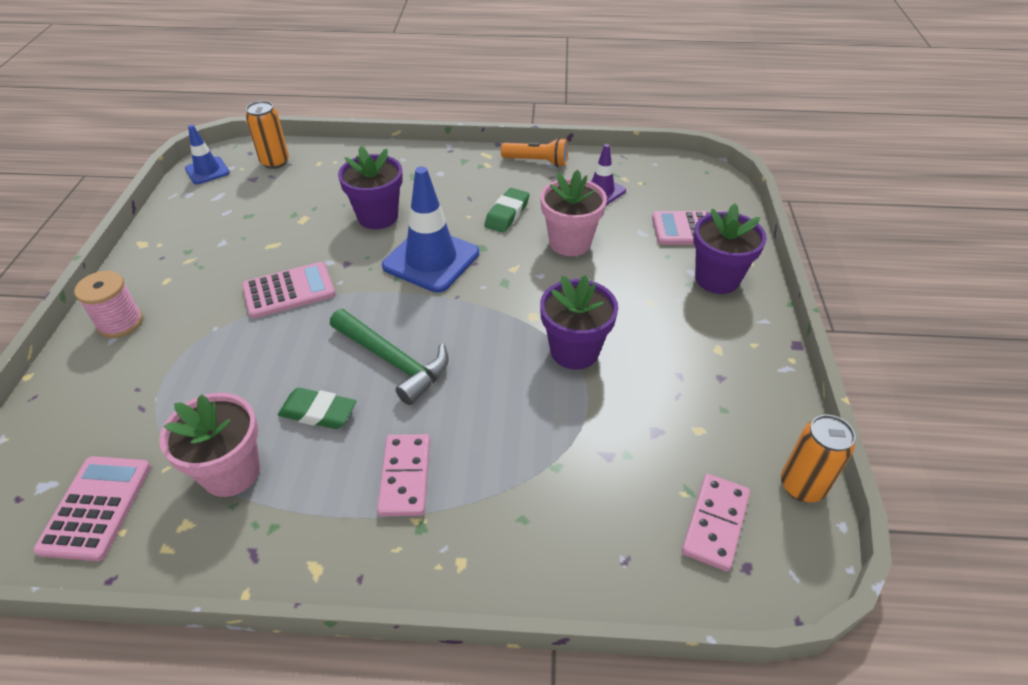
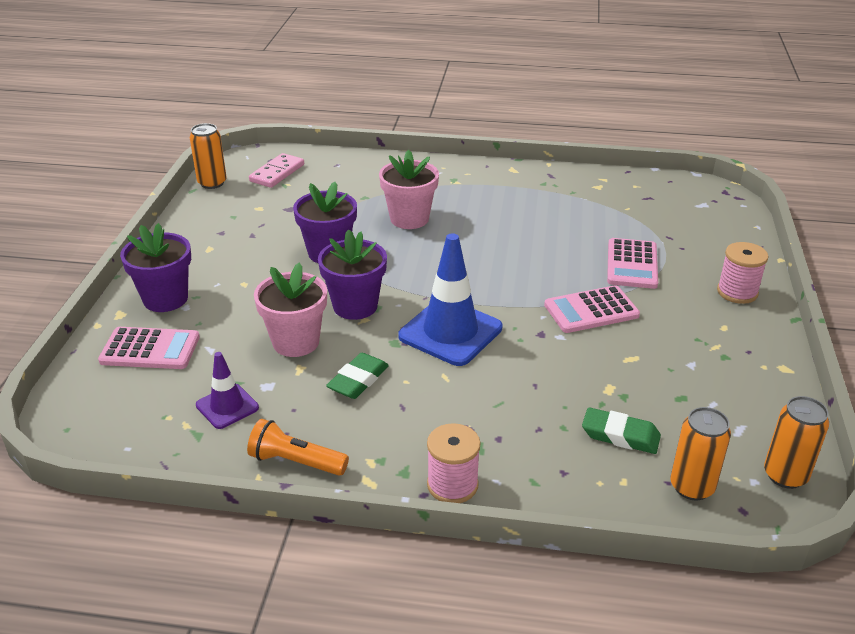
camera: 175 degrees left, 10 degrees down
(96, 507) = (659, 194): pink calculator -> pink calculator (632, 264)
(207, 171) = (785, 475): blue traffic cone -> orange can
(231, 472) = (581, 204): pink flower pot -> pink flower pot (409, 219)
(318, 412) = (532, 228): green eraser -> green eraser (620, 435)
(378, 217) = (517, 386): purple flower pot -> purple flower pot (355, 306)
(393, 361) = (480, 254): green hammer -> none
(405, 477) = (464, 197): pink domino -> none
(432, 155) = (452, 485): none -> pink spool

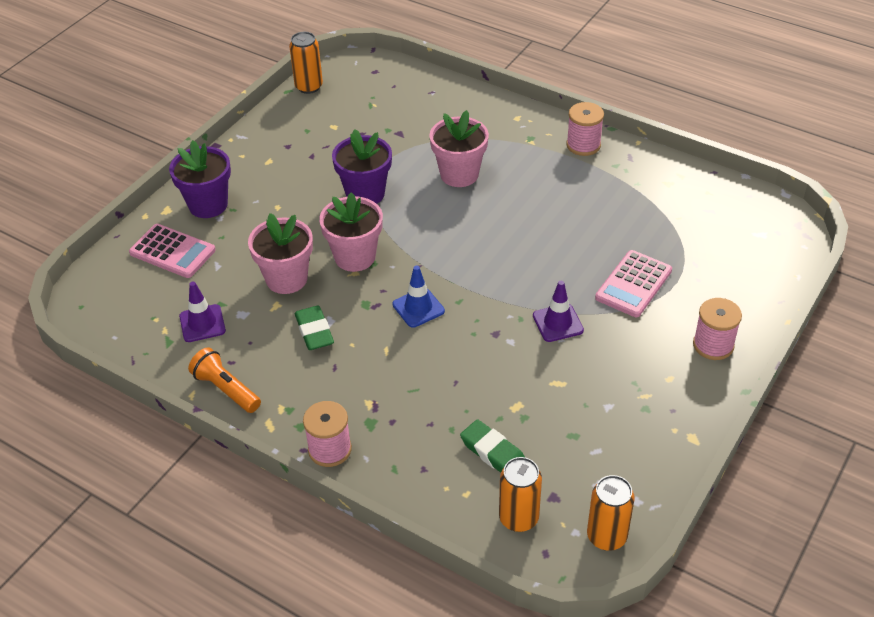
camera: 25 degrees right, 10 degrees up
(277, 173) = (371, 89): pink domino -> none
(355, 306) = (355, 257): purple flower pot -> pink flower pot
(358, 380) = (314, 331): green eraser -> green eraser turned 75 degrees counterclockwise
(450, 332) = (418, 308): blue traffic cone -> blue traffic cone, size x0.55
(504, 175) = (583, 145): none -> pink spool
(591, 310) = (558, 323): pink calculator -> purple traffic cone

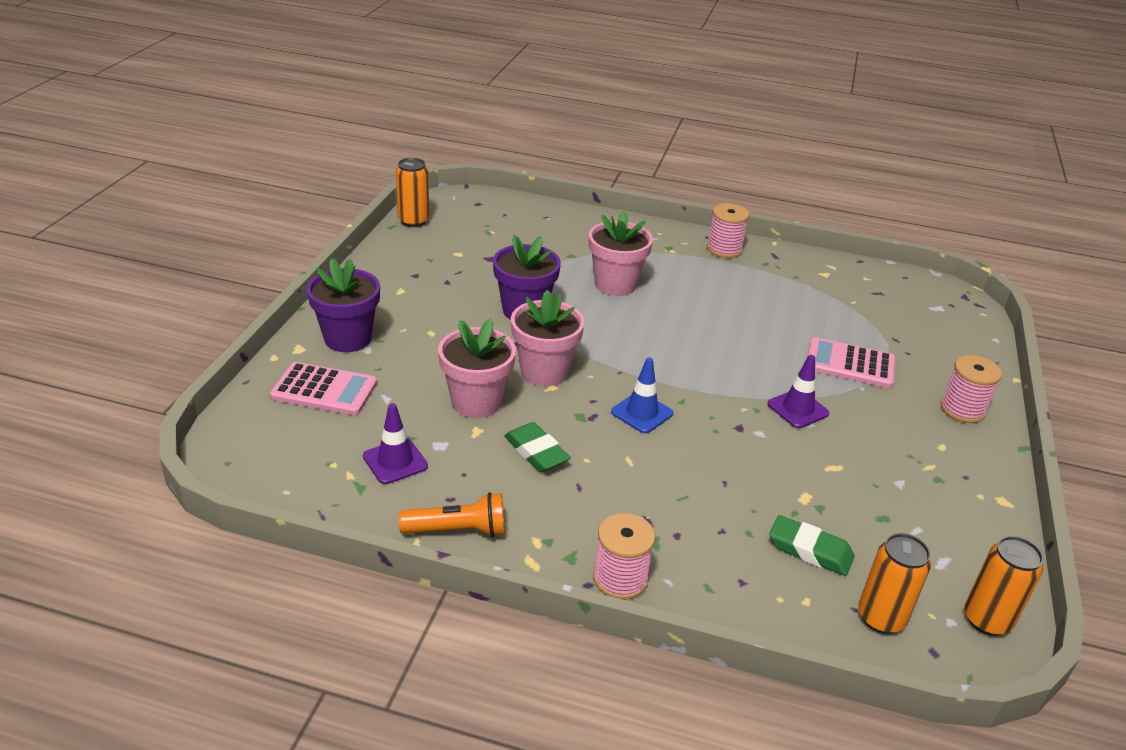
camera: 20 degrees left, 10 degrees down
(226, 389) = (458, 530): orange flashlight -> orange flashlight turned 150 degrees clockwise
(633, 284) = (850, 364): pink calculator -> pink calculator turned 90 degrees clockwise

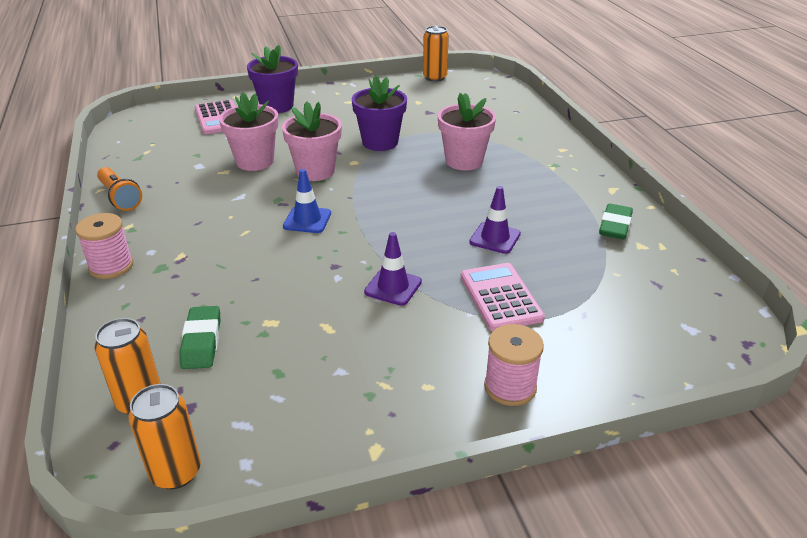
camera: 60 degrees right, 0 degrees up
(395, 461) = (170, 158): purple traffic cone -> purple traffic cone (495, 238)
(536, 452) = (221, 197): green eraser -> green eraser (615, 226)
(724, 249) = (595, 187): pink spool -> none

